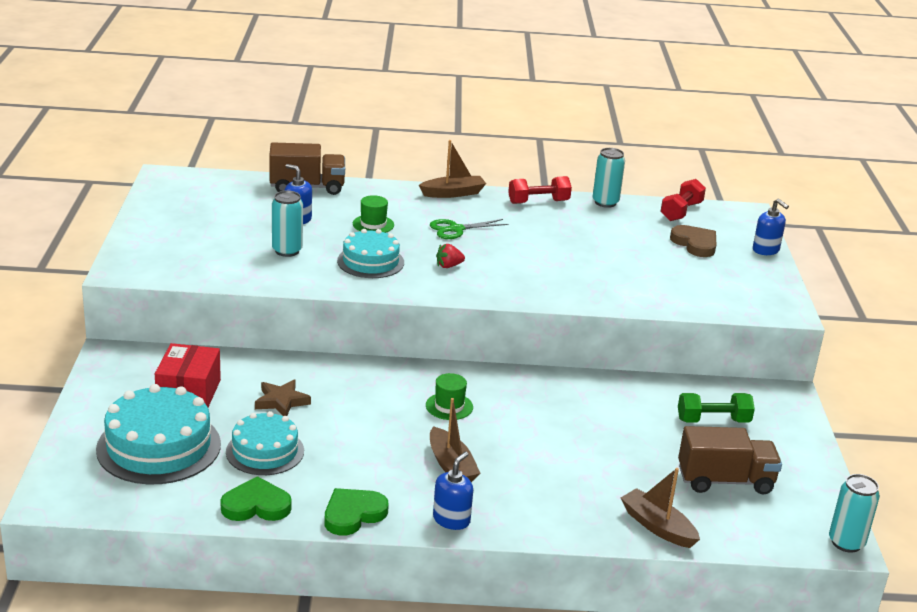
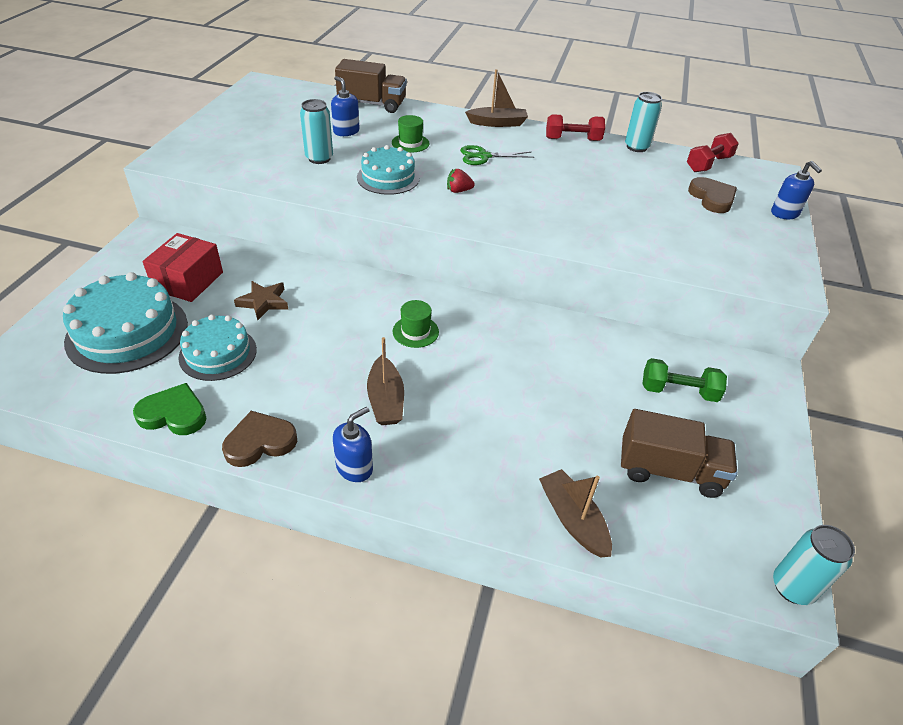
camera: 15 degrees right, 15 degrees up
(353, 514) = (260, 442): green heart -> brown heart

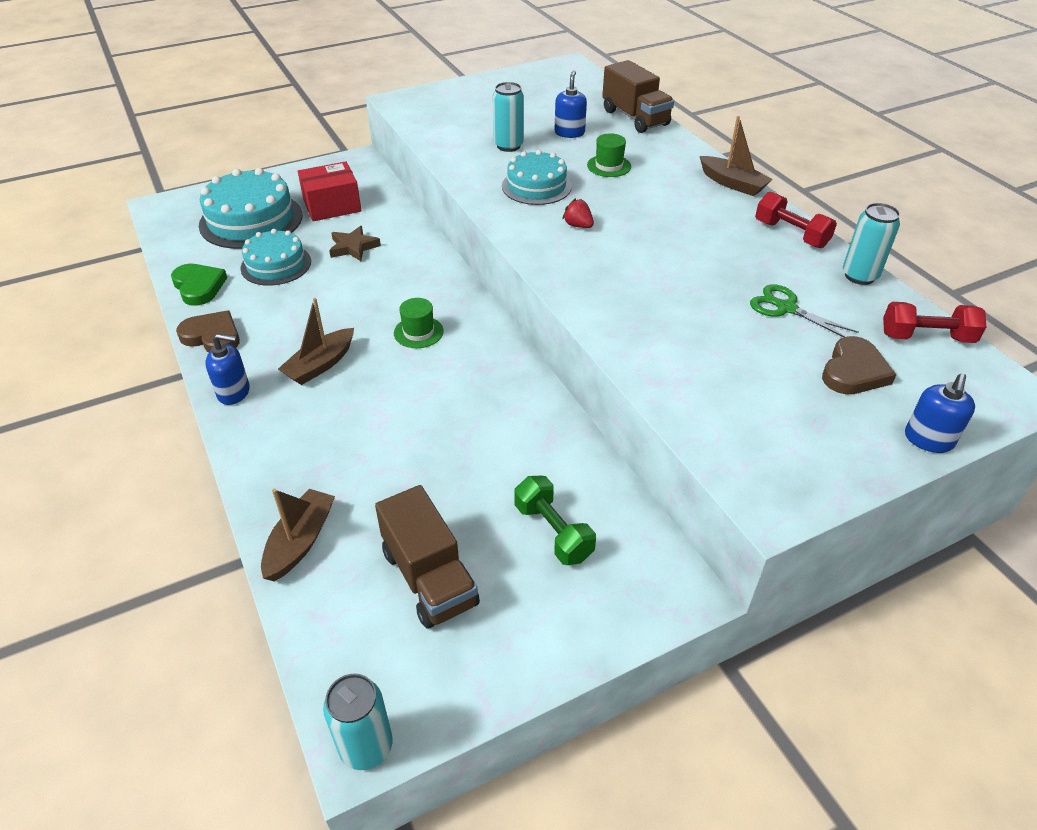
camera: 50 degrees right, 0 degrees up
(483, 156) = (658, 207): green scissors -> green scissors (786, 308)

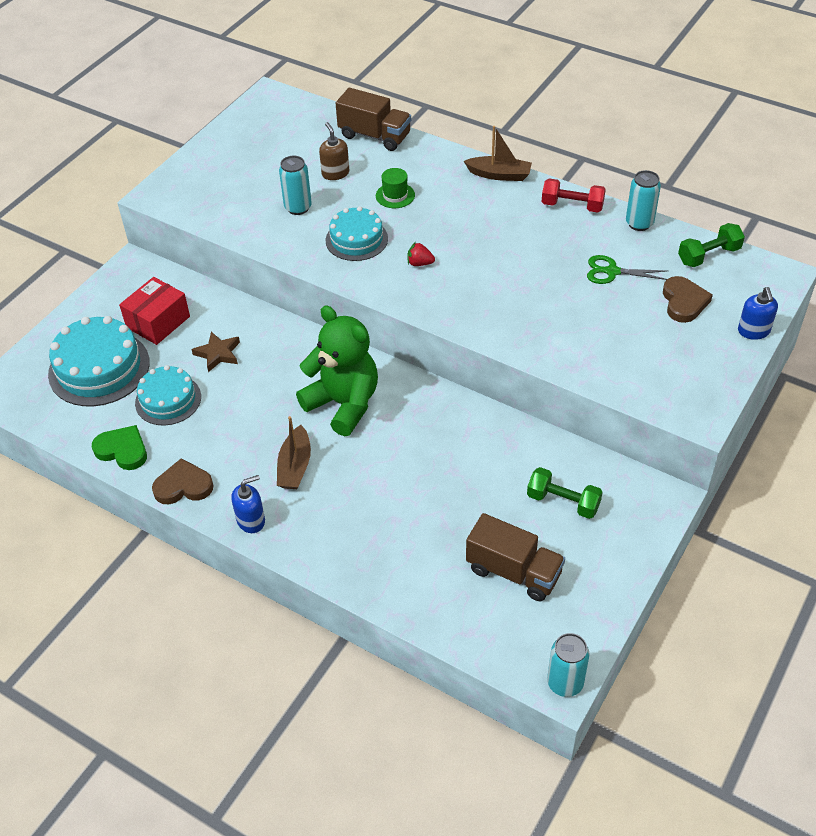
camera: 30 degrees left, 5 degrees up
(300, 541) = (410, 595): brown boat -> none
(418, 332) = (343, 404): green hat -> green teddy bear
(569, 133) = (335, 173): blue soap dispenser -> brown soap dispenser
(926, 337) = (708, 255): red dumbbell -> green dumbbell

